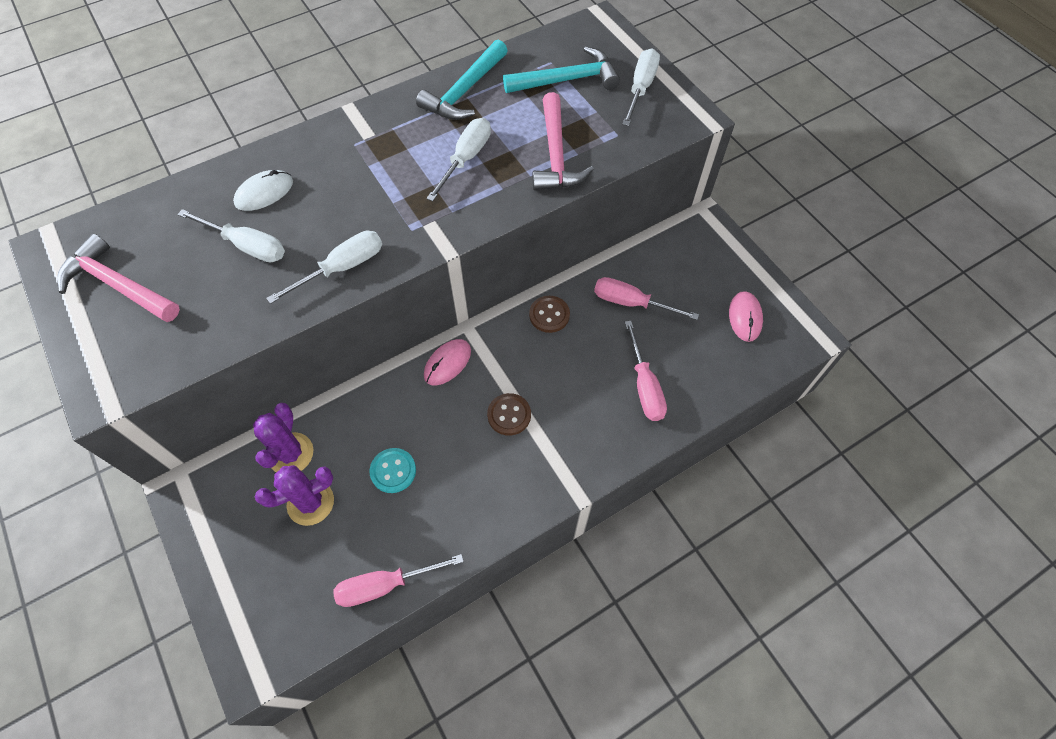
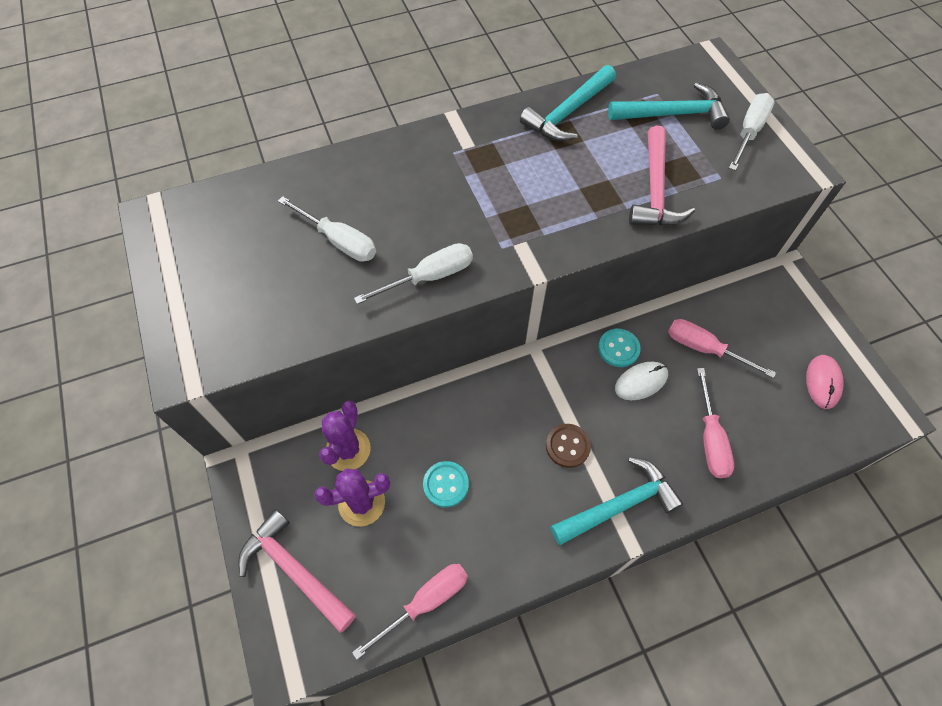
camera: 10 degrees right, 0 degrees up
(118, 285) = (213, 262): pink hammer -> pink hammer (294, 570)
(264, 193) = (361, 190): white mouse -> white mouse (641, 382)
(385, 585) = (425, 602): pink screwdriver -> pink screwdriver turned 150 degrees clockwise
(447, 363) = (511, 382): pink mouse -> none
(466, 159) = (563, 182): white screwdriver -> none
(549, 315) = (618, 348): brown button -> turquoise button
(564, 461) = (619, 504): none -> turquoise hammer

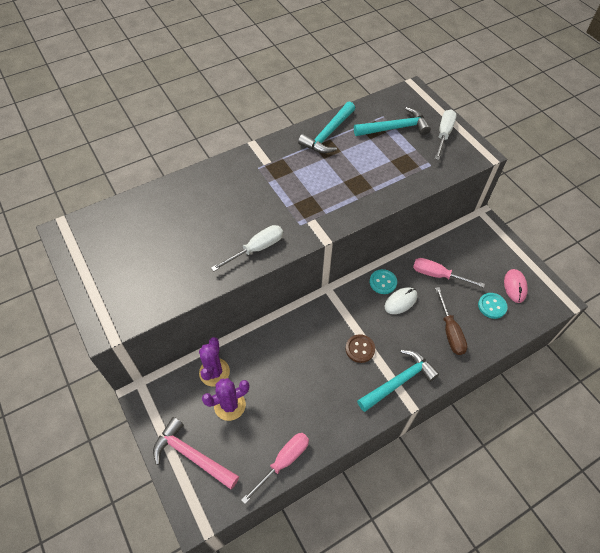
camera: 10 degrees left, 5 degrees down
(339, 241) = (193, 233): white screwdriver -> none
(446, 484) = (284, 385): turquoise button -> turquoise button (492, 306)
(655, 190) = (391, 177): pink hammer -> none
(710, 438) = (450, 331): pink screwdriver -> brown screwdriver

